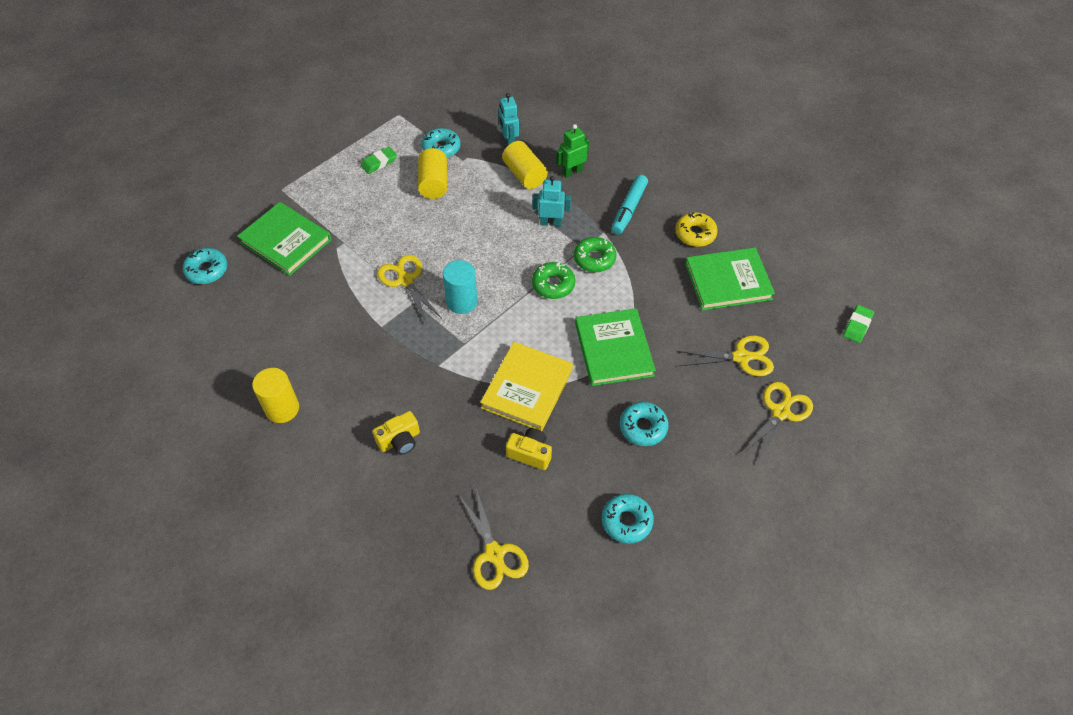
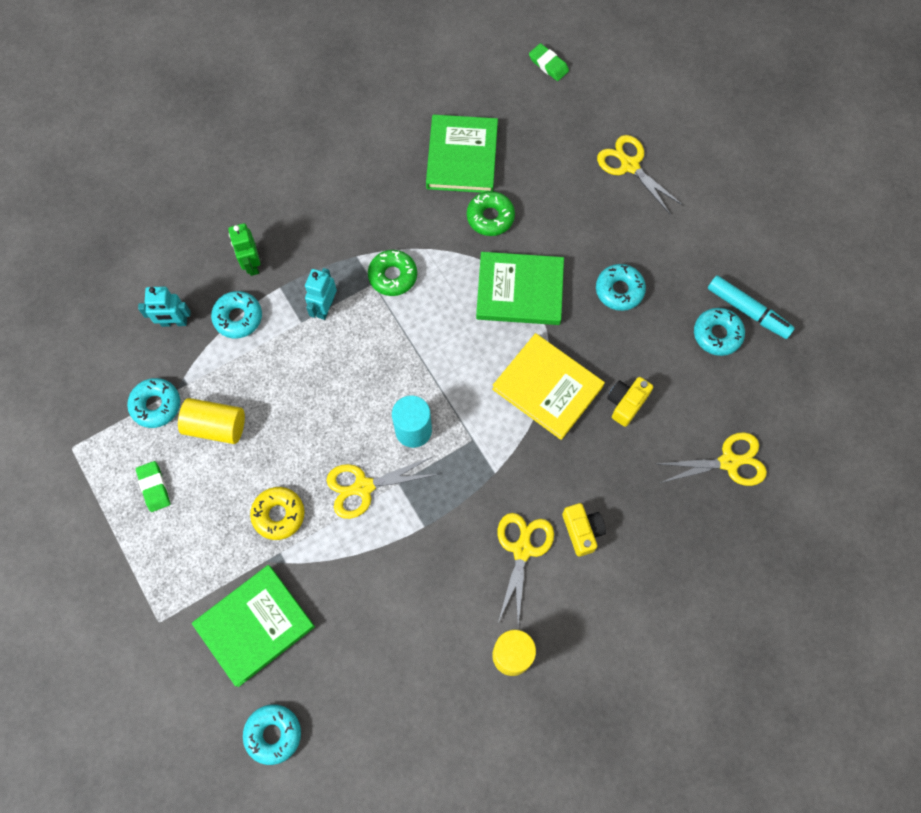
camera: 75 degrees left, 15 degrees up
(524, 175) = (238, 317): yellow cylinder -> turquoise donut
(553, 285) = (417, 328): green donut -> green donut (490, 217)
(628, 209) = (331, 221): turquoise marker -> turquoise marker (748, 311)
(695, 234) = (388, 166): yellow donut -> yellow donut (278, 515)
(741, 357) = (559, 177): yellow scissors -> yellow scissors (522, 550)

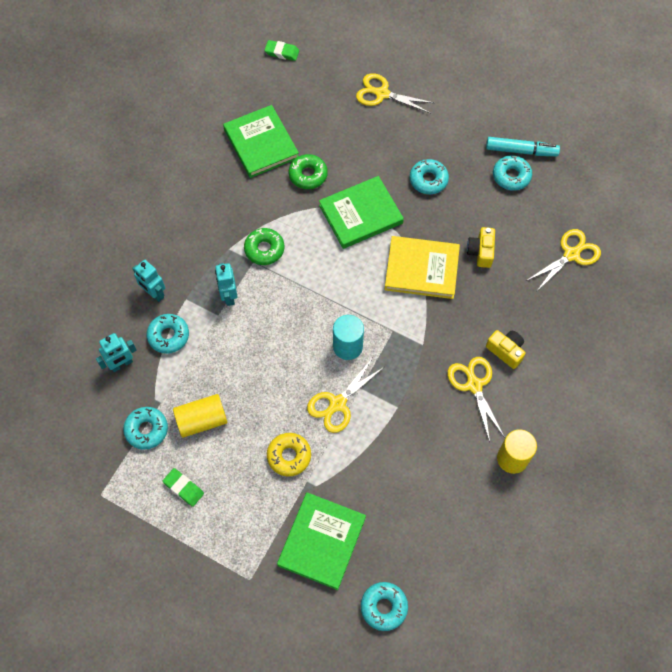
camera: 30 degrees left, 5 degrees down
(251, 264) = (154, 293): green robot -> turquoise robot

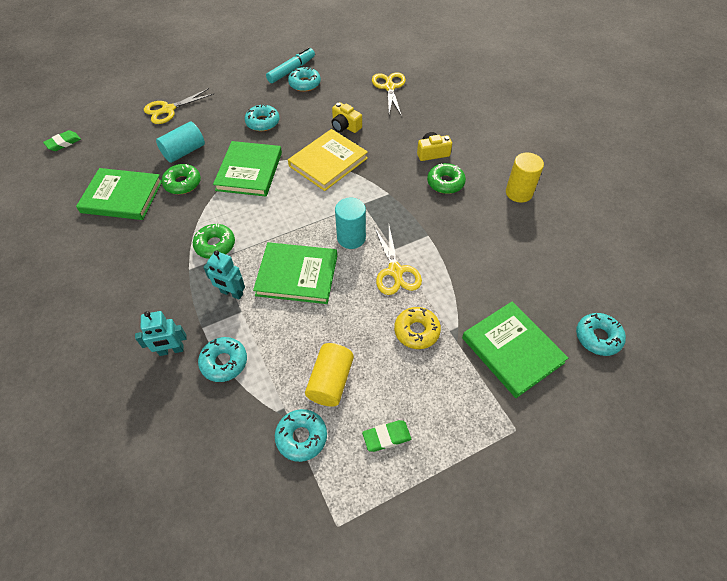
camera: 55 degrees left, 10 degrees down
(122, 364) = (215, 421): turquoise robot -> none
(279, 331) = (297, 275): none -> green book
(343, 147) = (184, 152): none -> turquoise cylinder
(474, 385) = (445, 183): yellow scissors -> green donut

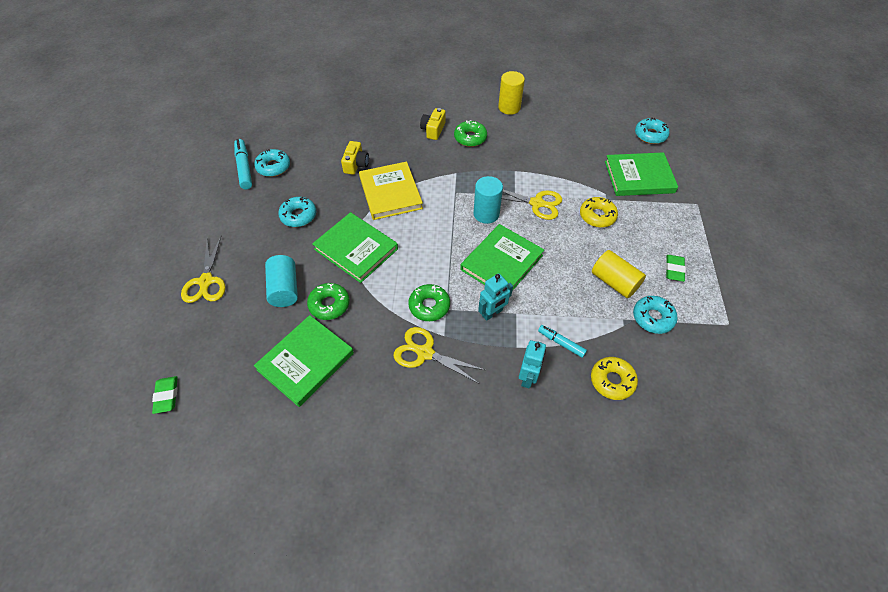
camera: 60 degrees left, 0 degrees up
(198, 425) = (612, 381): none -> yellow donut
(224, 362) = (561, 343): turquoise donut -> turquoise marker
(345, 126) = (356, 164): yellow camera -> yellow camera turned 60 degrees counterclockwise
(389, 87) = (334, 118): yellow scissors -> yellow scissors (425, 353)

